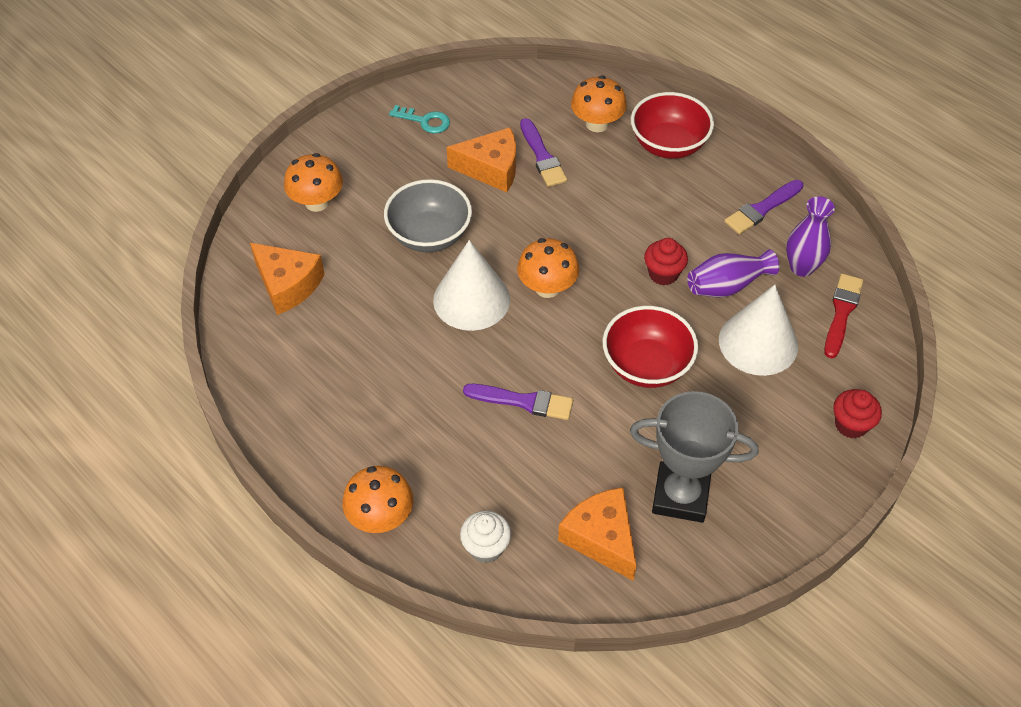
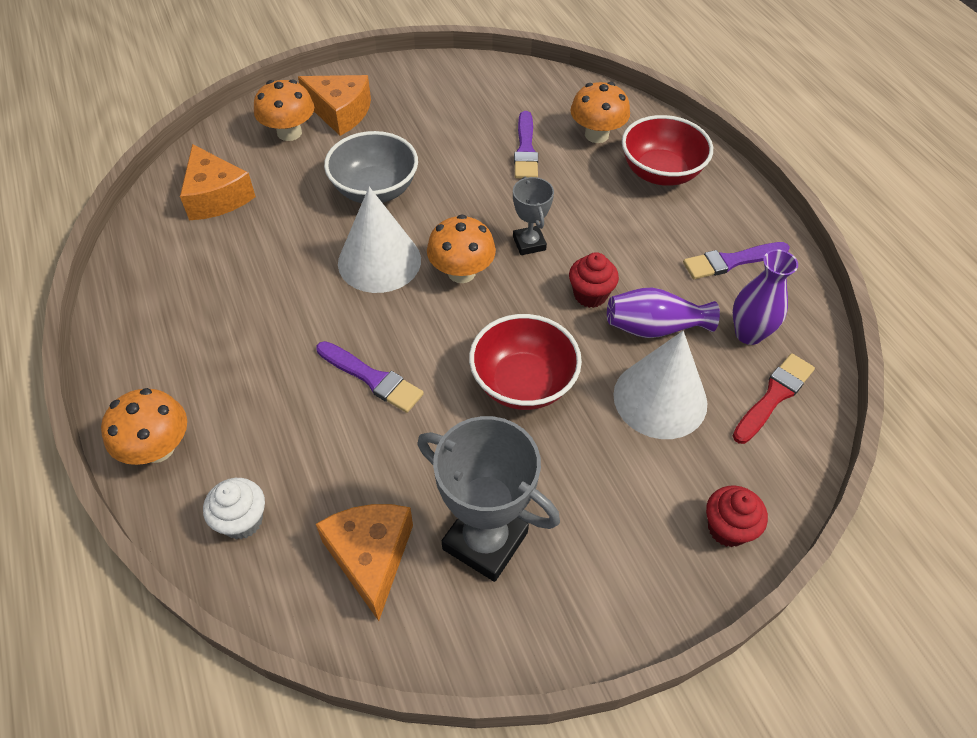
camera: 20 degrees right, 0 degrees up
(425, 121) = (431, 90): turquoise key -> none
(491, 169) = (469, 147): orange cheese -> orange cheese (340, 112)
(590, 244) = (529, 243): none -> grey trophy

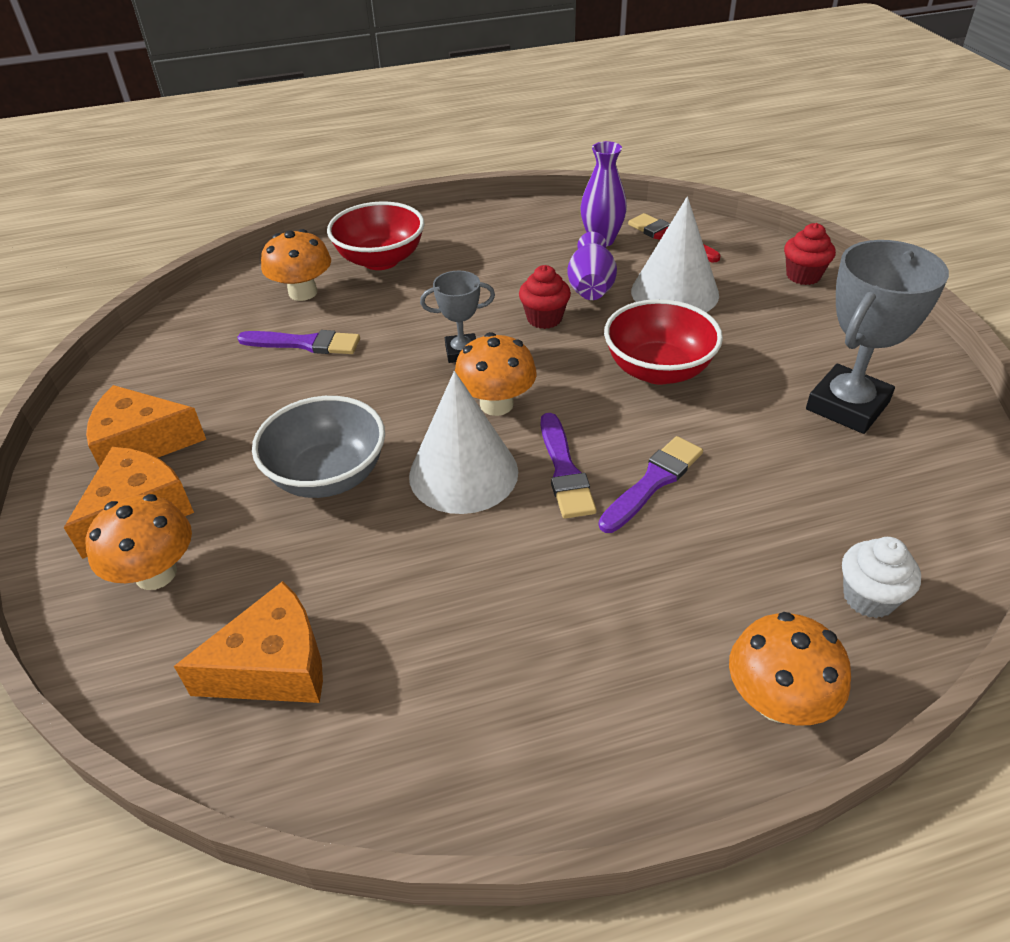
camera: 80 degrees left, 10 degrees down
(370, 557) = (886, 486): orange cheese -> orange cheese (142, 443)
(731, 261) = (514, 237): purple brush -> purple brush (564, 470)

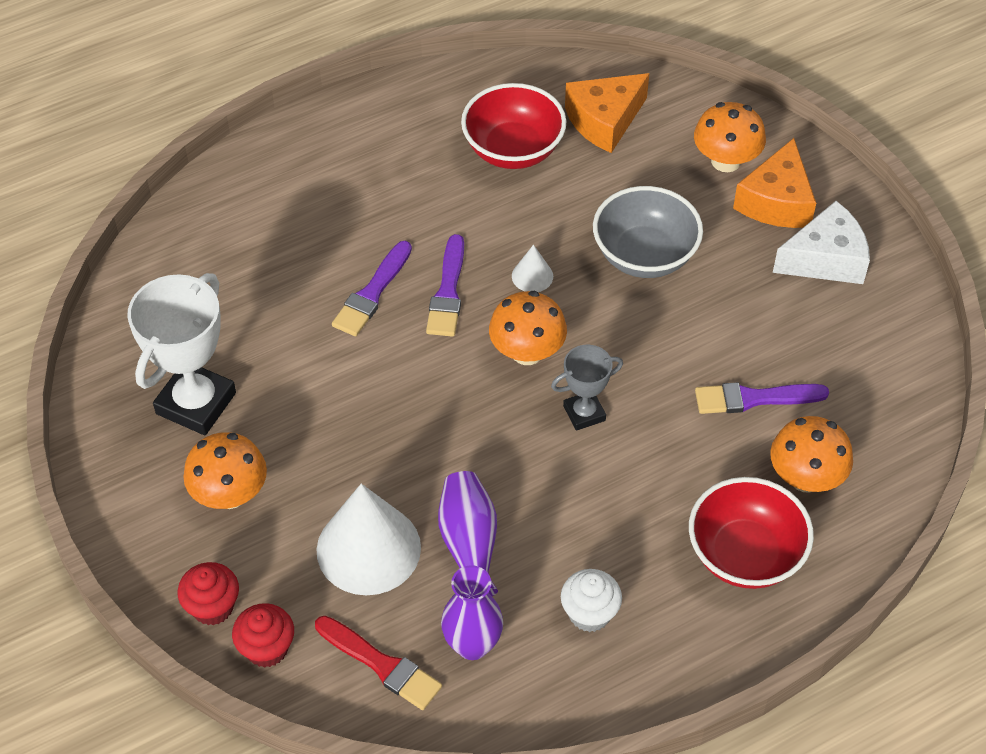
camera: 165 degrees right, 10 degrees up
(142, 443) = (825, 259): orange cheese -> white cheese
(463, 473) = (532, 276): white cone -> white cone, size x0.45
(544, 318) = (511, 478): red cupcake -> red cupcake (267, 648)
(564, 470) = (448, 292): purple brush -> purple brush turned 150 degrees counterclockwise
(658, 370) = (378, 421): red bowl -> red bowl (513, 150)
(777, 701) = (282, 153): orange mushroom -> orange mushroom (230, 494)
(847, 406) = (196, 403): grey trophy -> white trophy
(869, 598) = (212, 226): white cupcake -> white cupcake (589, 613)

